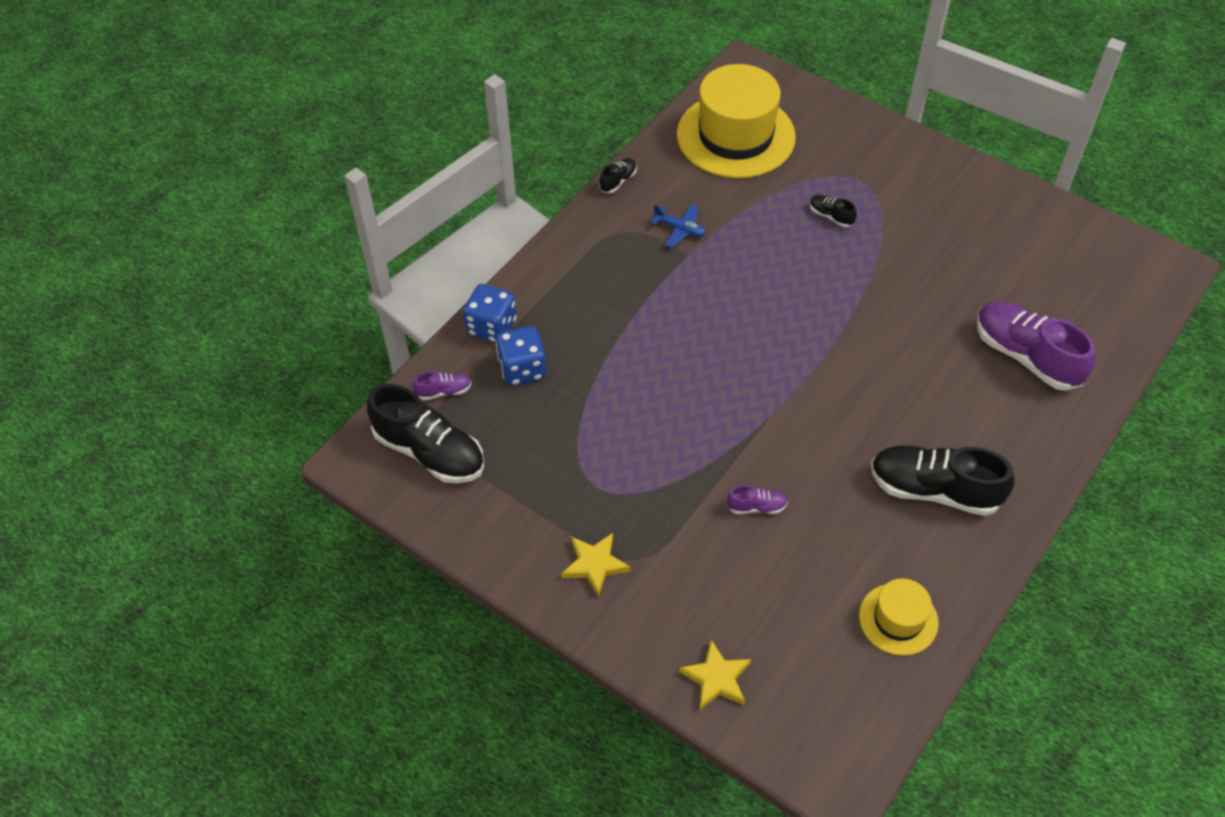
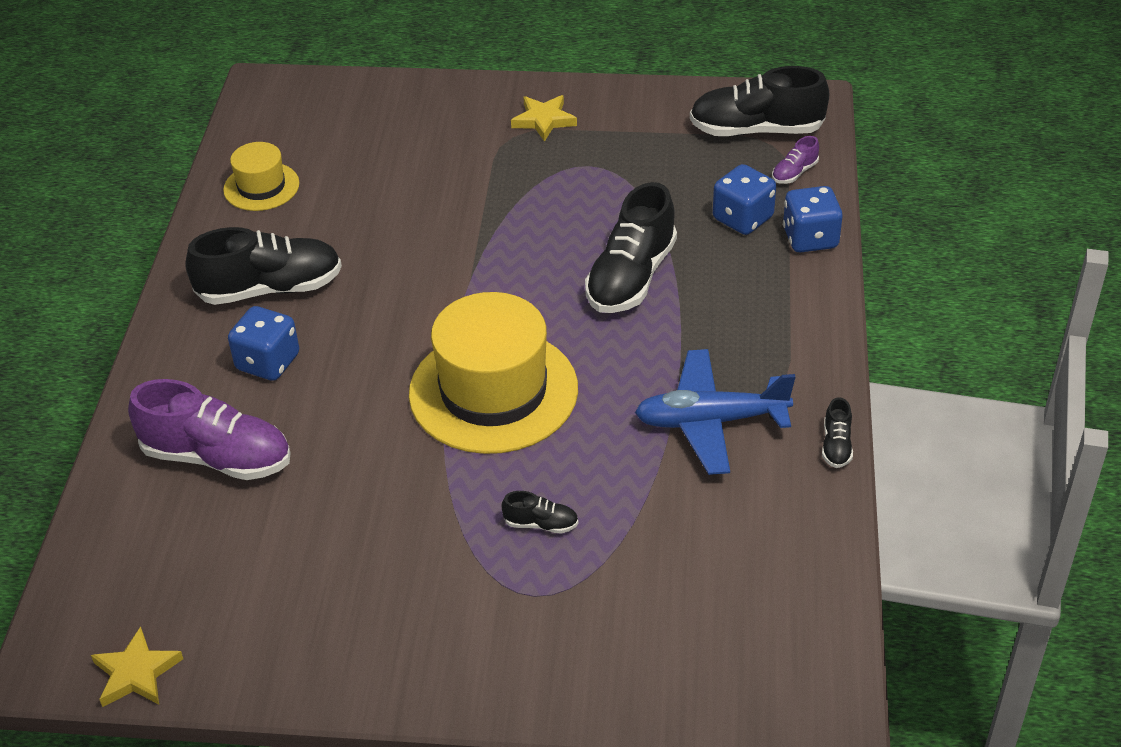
camera: 150 degrees right, 10 degrees down
(646, 359) = (631, 277): none -> black shoe
(680, 229) = (711, 421): blue plane -> blue plane, size x1.98
(716, 678) = (392, 99): yellow star -> yellow star (136, 673)
(735, 136) = (746, 582): yellow hat -> yellow hat (493, 391)
(756, 507) = (434, 209): purple shoe -> none
(961, 418) = (268, 362): none -> blue dice

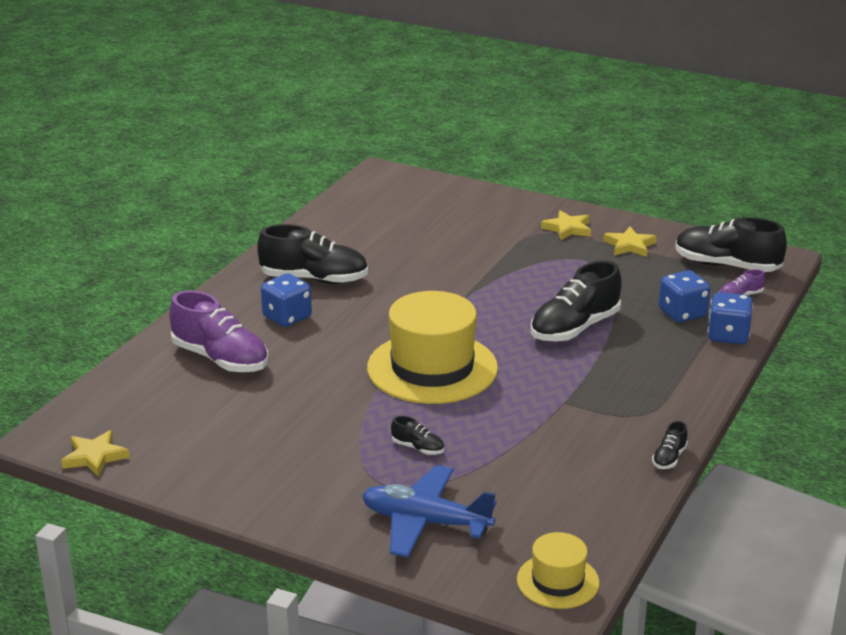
camera: 20 degrees right, 15 degrees down
(261, 187) = (344, 225): yellow hat -> yellow hat (558, 581)
(630, 128) = (629, 245): none -> yellow star
(711, 421) = (581, 422): blue plane -> blue plane (425, 522)

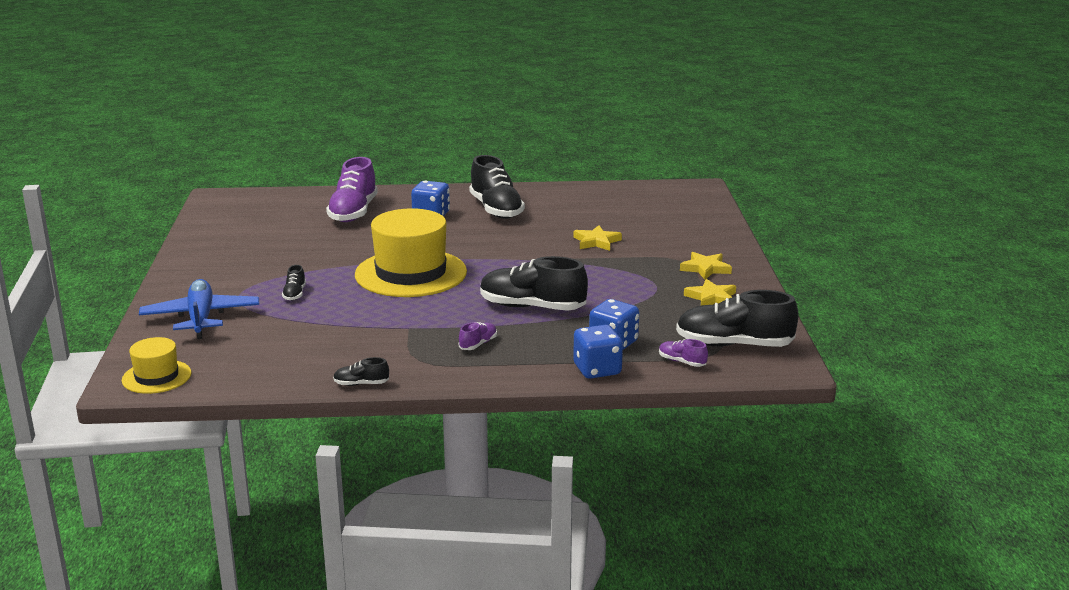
camera: 60 degrees right, 5 degrees down
(95, 457) = (205, 213): yellow star -> yellow star (596, 242)
(631, 376) = (478, 344): none -> purple shoe
(726, 266) = (734, 345): black shoe -> black shoe turned 75 degrees counterclockwise

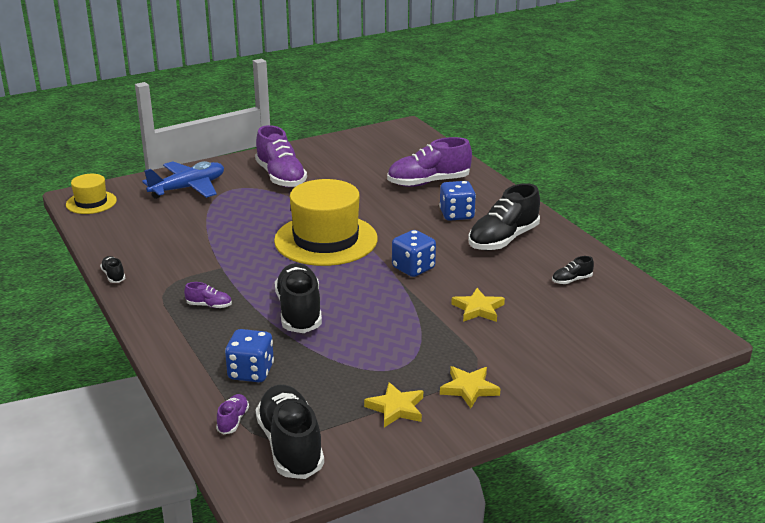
camera: 65 degrees right, 5 degrees up
(245, 269) = (281, 177): none -> purple shoe
(294, 294) = (251, 207): black shoe -> black shoe (571, 280)
(597, 370) = (191, 376): blue dice -> blue dice (413, 268)

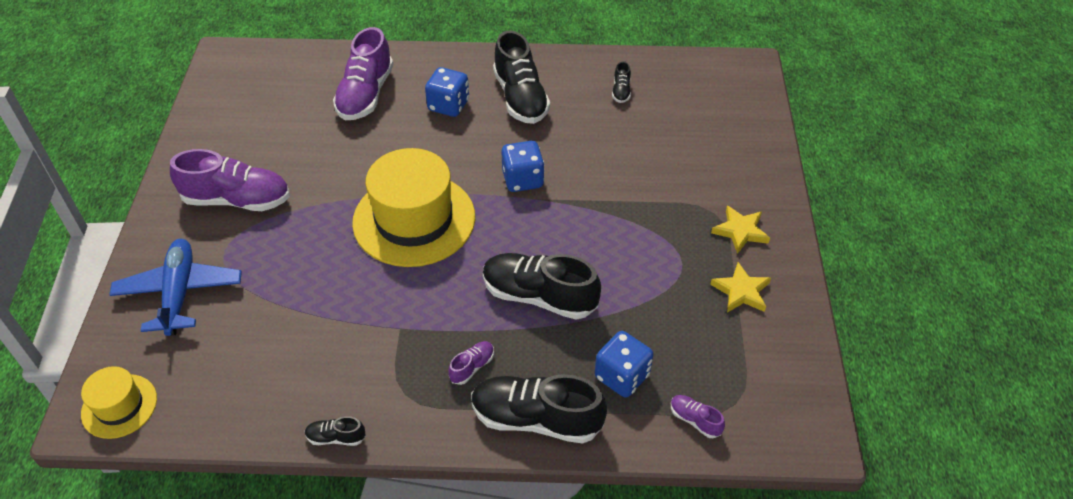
camera: 60 degrees left, 20 degrees up
(290, 446) = (757, 390): black shoe -> black shoe (536, 419)
(478, 309) = (624, 169): yellow star -> none

